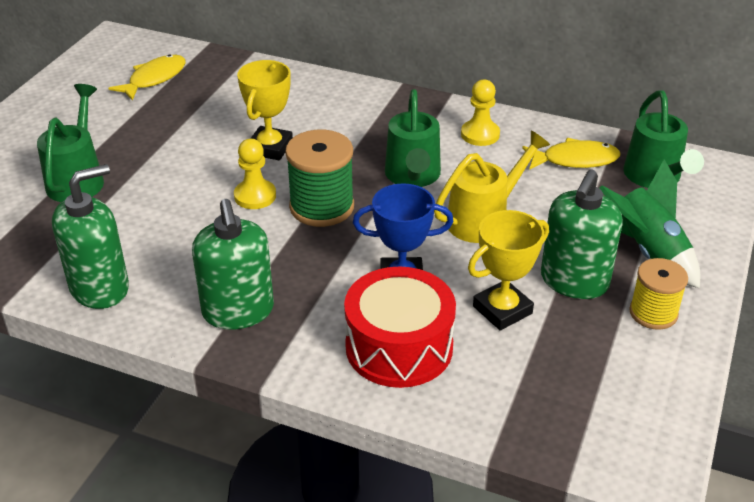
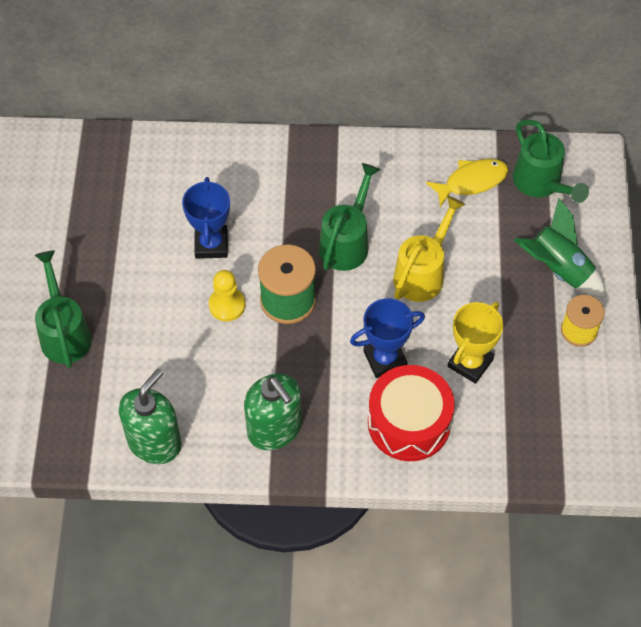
camera: 20 degrees left, 20 degrees up
(154, 79) = (59, 186): yellow fish -> none
(270, 148) = (211, 244): yellow trophy -> blue trophy
(413, 176) = (347, 242): green watering can -> green watering can turned 135 degrees counterclockwise
(480, 134) = (383, 174): yellow pawn -> none
(574, 281) = (513, 317): green soap dispenser -> none

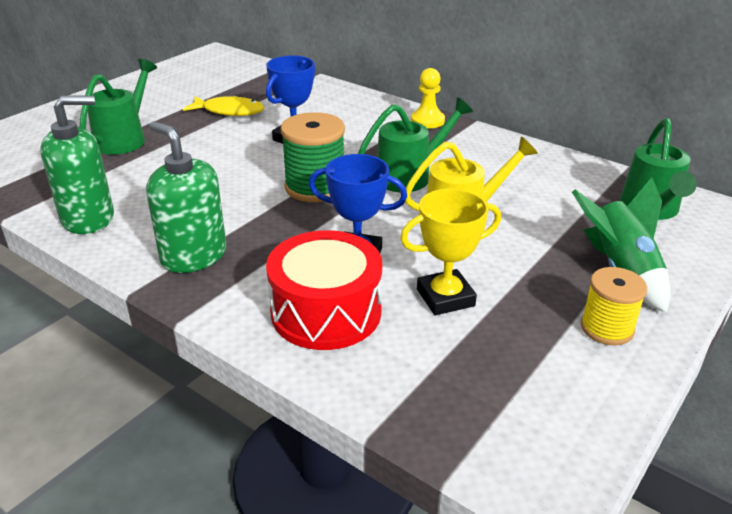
camera: 35 degrees right, 25 degrees down
(227, 305) = (261, 171): yellow pawn -> yellow pawn (427, 121)
(274, 429) = (193, 256): green soap dispenser -> green soap dispenser turned 135 degrees clockwise
(471, 181) = (573, 184): yellow fish -> yellow fish (229, 111)

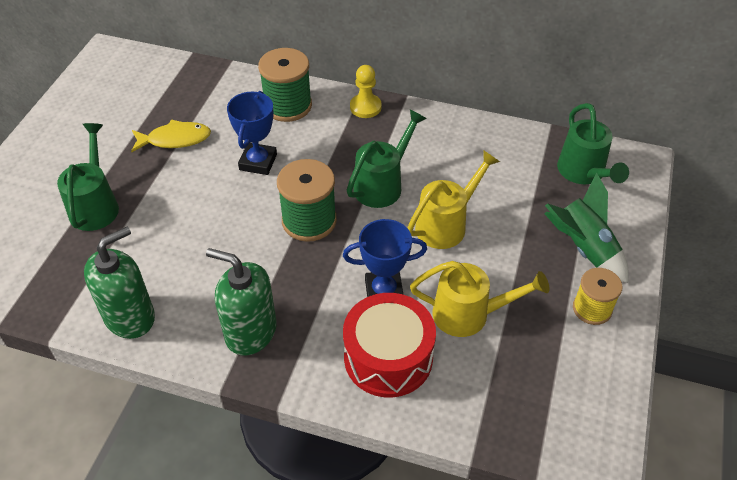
camera: 20 degrees left, 15 degrees up
(350, 108) = (288, 106): none -> green spool
(445, 297) = (469, 314): yellow trophy -> yellow watering can

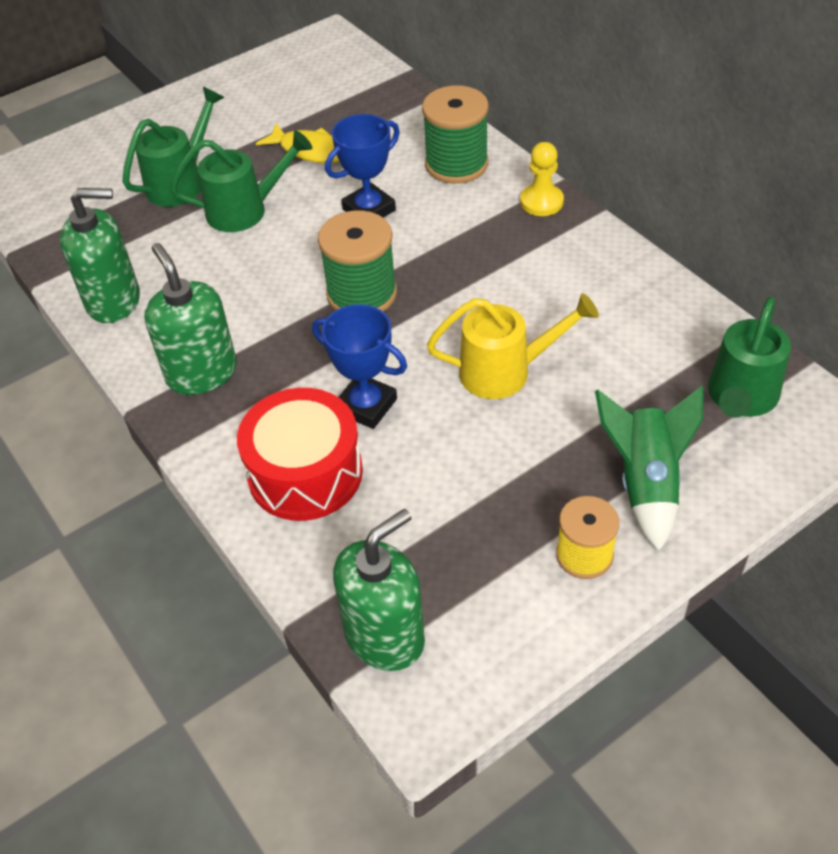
camera: 40 degrees right, 0 degrees up
(382, 184) = (477, 294): green watering can -> green watering can (246, 210)
(469, 314) = (433, 479): yellow watering can -> none
(534, 427) = (385, 635): none -> green soap dispenser

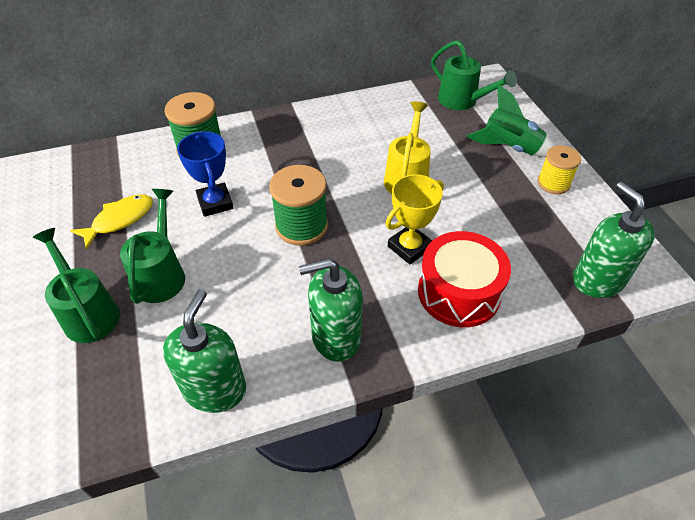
camera: 75 degrees left, 0 degrees up
(366, 406) = (409, 247): blue trophy -> yellow trophy
(541, 202) = (267, 124): yellow pawn -> none

